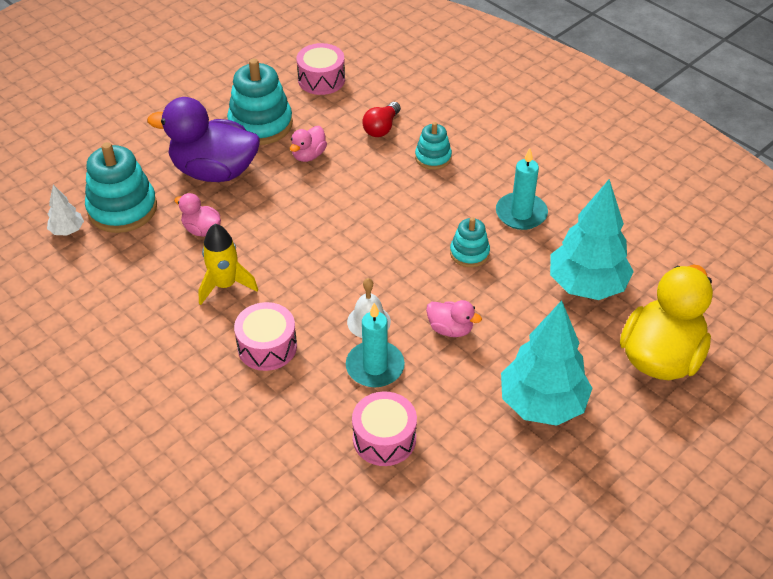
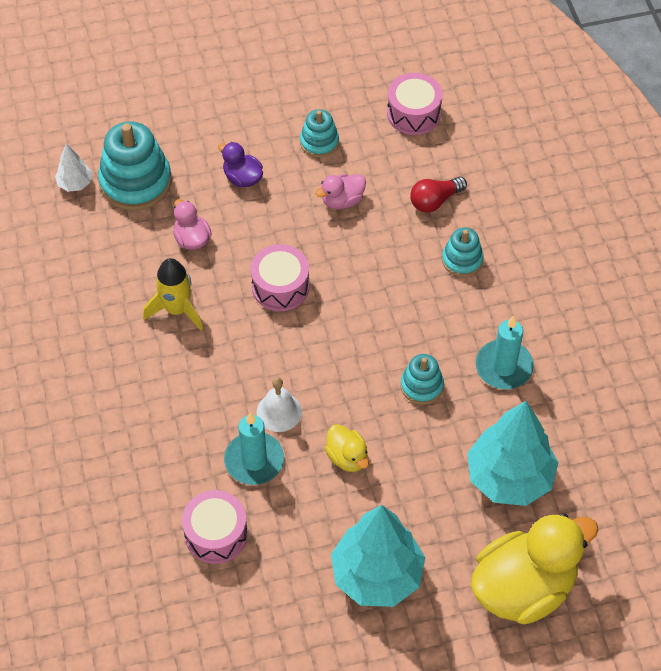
camera: 30 degrees right, 10 degrees up
(214, 171) = (242, 178): purple duck -> purple duck, size x0.46
(260, 124) = (319, 142): turquoise stacking toy -> turquoise stacking toy, size x0.55
(267, 347) = (174, 392): pink drum -> pink drum (280, 287)
(450, 329) = (347, 457): pink duck -> yellow duck

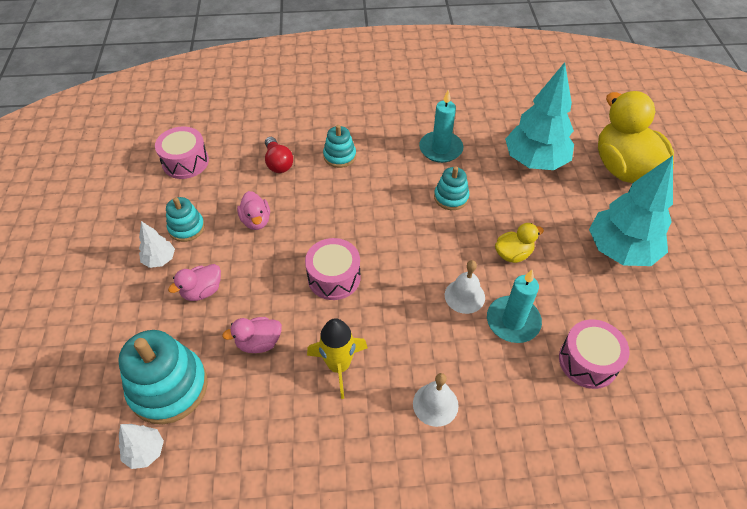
camera: 80 degrees left, 5 degrees down
(148, 396) = (435, 404): none -> white bell
(242, 178) = (202, 291): purple duck -> pink duck
(273, 132) = (160, 260): none -> white tree

